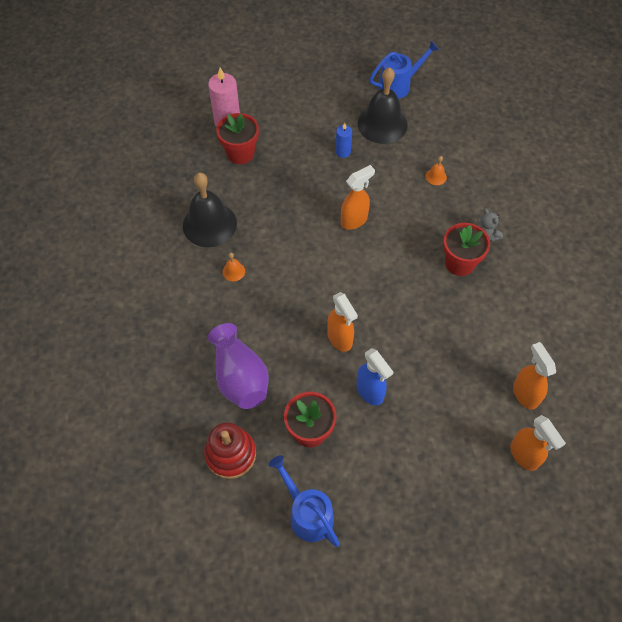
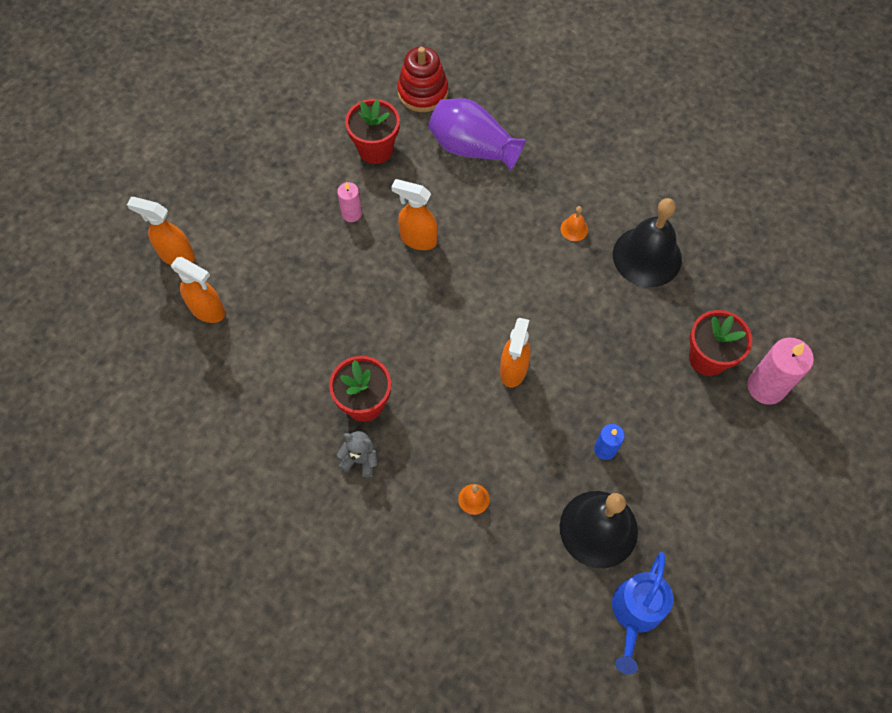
camera: 140 degrees right, 5 degrees up
(307, 513) = (326, 95): blue watering can -> none
(370, 392) = (351, 214): blue spray bottle -> pink candle

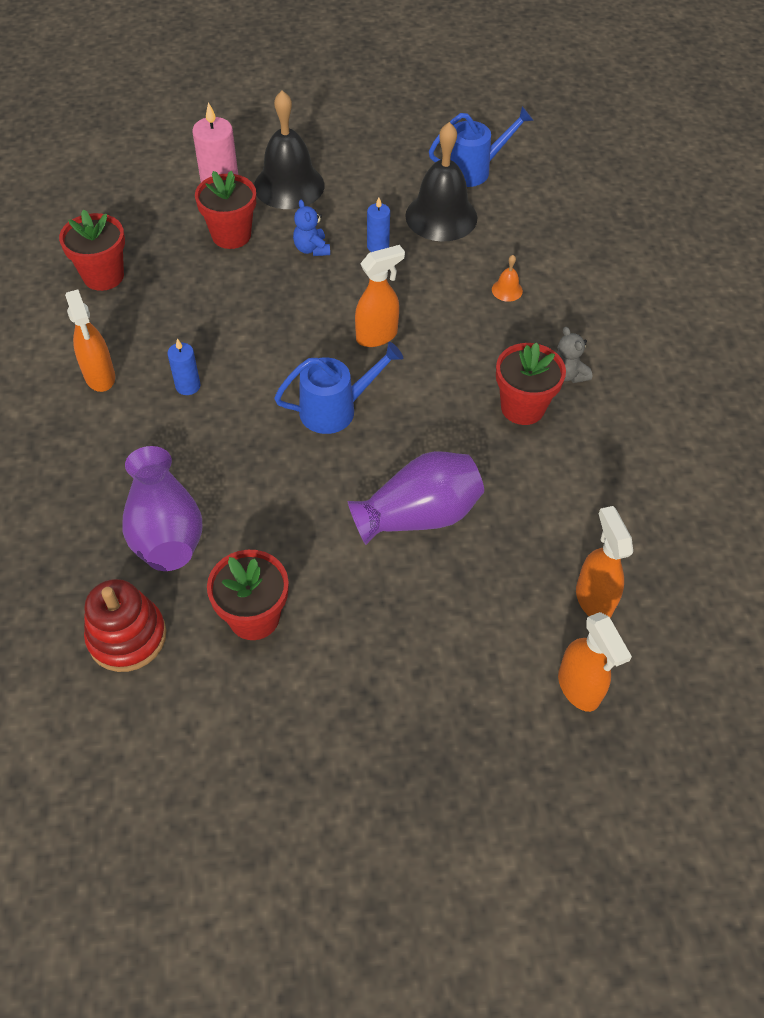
camera: 135 degrees left, 10 degrees down
(351, 214) = (356, 571): pink candle -> none
(352, 273) = (419, 515): none -> purple vase
(418, 239) = (325, 492): orange spray bottle -> orange spray bottle (100, 377)
(474, 294) = (336, 409): none -> blue watering can
(574, 229) = (188, 386): orange bell -> blue candle
(643, 400) = (311, 249): none -> blue teddy bear
(647, 256) = (167, 321): black bell -> black bell (289, 185)
(730, 249) = (103, 276): none -> red flower pot

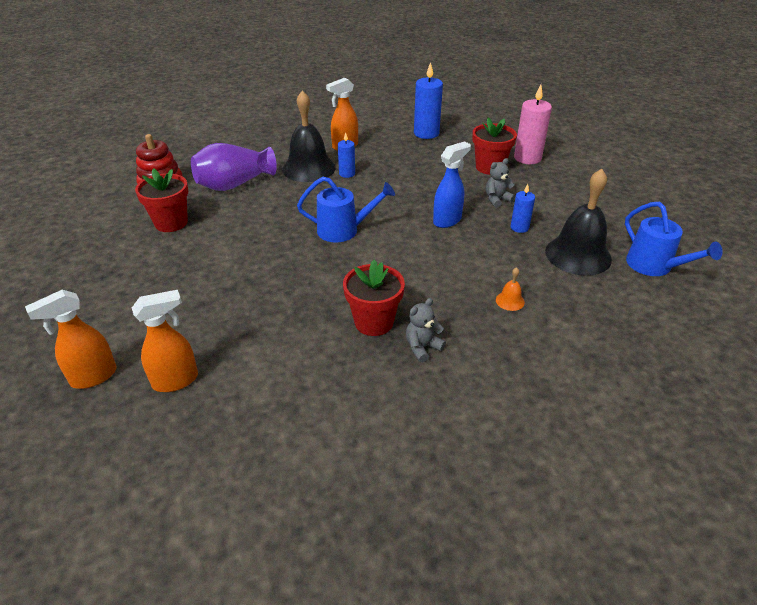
camera: 80 degrees right, 15 degrees down
(103, 276) = (426, 133): red flower pot -> blue candle
(289, 185) = (557, 181): black bell -> black bell (309, 168)
(311, 249) = (497, 199): blue teddy bear -> grey teddy bear
(336, 409) = (344, 230): blue watering can -> blue watering can turned 60 degrees counterclockwise
(344, 305) = (447, 220): none -> blue spray bottle
(377, 336) = (422, 239): orange spray bottle -> none
(419, 515) = (254, 278): purple vase -> none

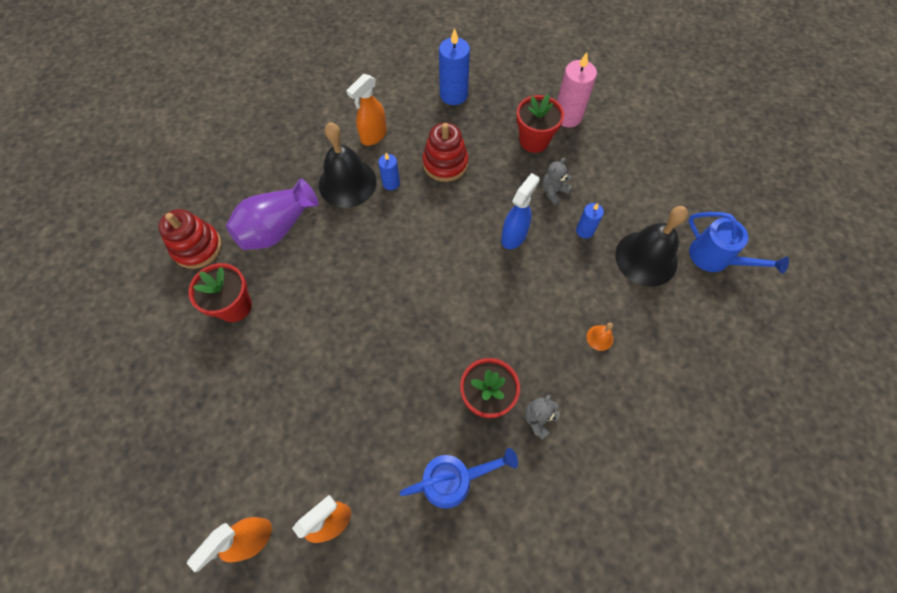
camera: 15 degrees left, 25 degrees up
(344, 230) = (417, 275): blue watering can -> blue watering can (454, 480)
(401, 169) = (445, 163): none -> red stacking toy

